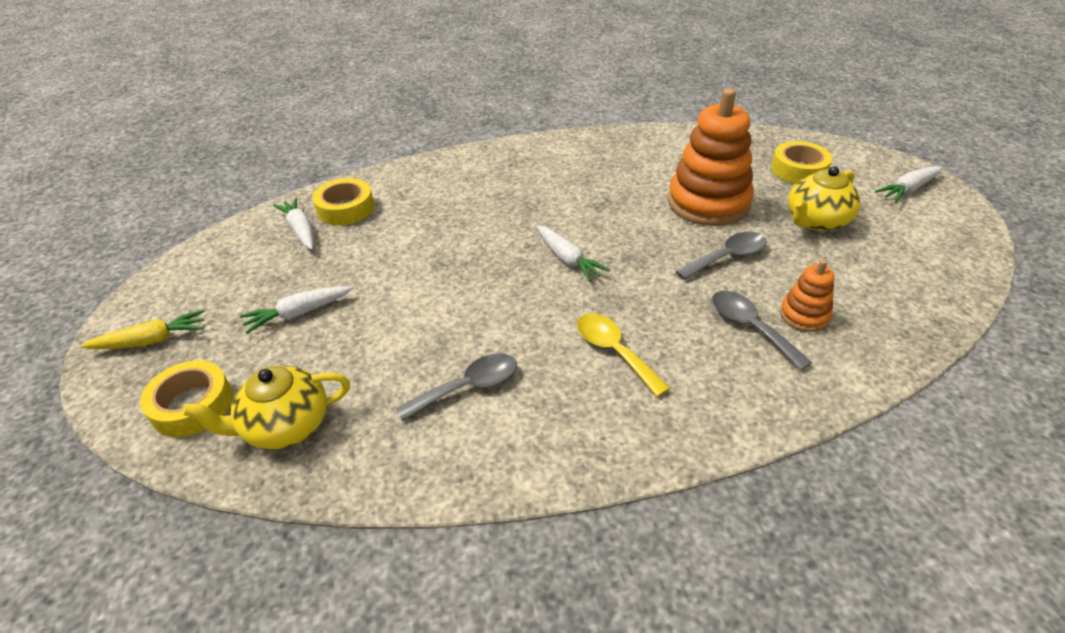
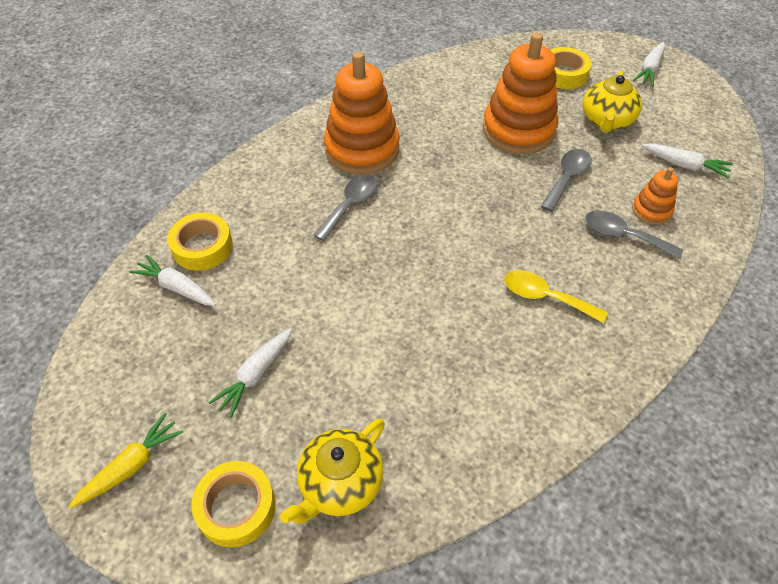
camera: 30 degrees left, 10 degrees up
(468, 387) = (461, 378): grey spoon -> grey spoon (350, 205)
(540, 177) = (362, 149): none -> orange stacking toy
(568, 259) = (448, 226): white carrot -> white carrot (684, 165)

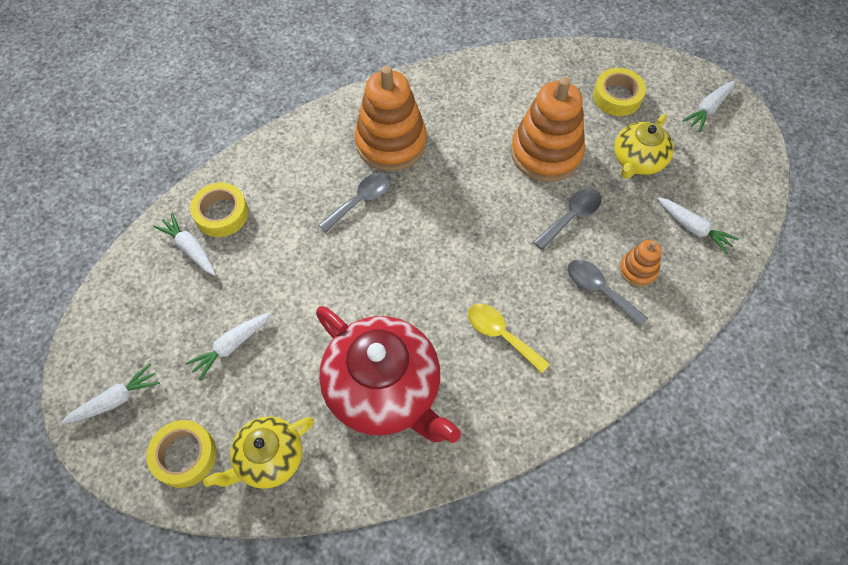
camera: 15 degrees right, 10 degrees up
(131, 466) = (115, 400): yellow carrot -> white carrot
(445, 379) = (384, 390): none -> red teapot

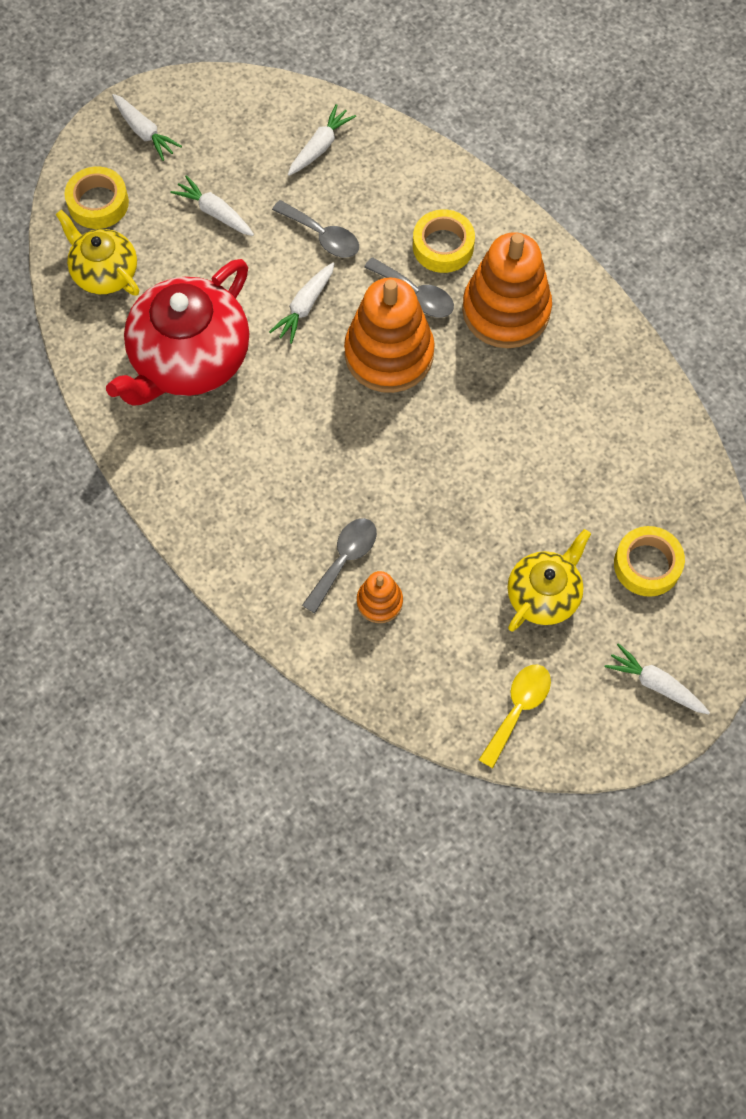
camera: 80 degrees right, 5 degrees up
(221, 214) = (369, 164): yellow tape -> yellow tape (443, 246)
(501, 335) = (269, 462): yellow spoon -> yellow spoon (518, 709)
(546, 153) = (531, 485): orange stacking toy -> orange stacking toy (389, 354)
(571, 217) = (440, 522): grey spoon -> grey spoon (322, 236)
(637, 161) = (544, 595): yellow teapot -> yellow teapot turned 105 degrees clockwise
(693, 228) = (453, 665): white carrot -> white carrot (305, 306)

